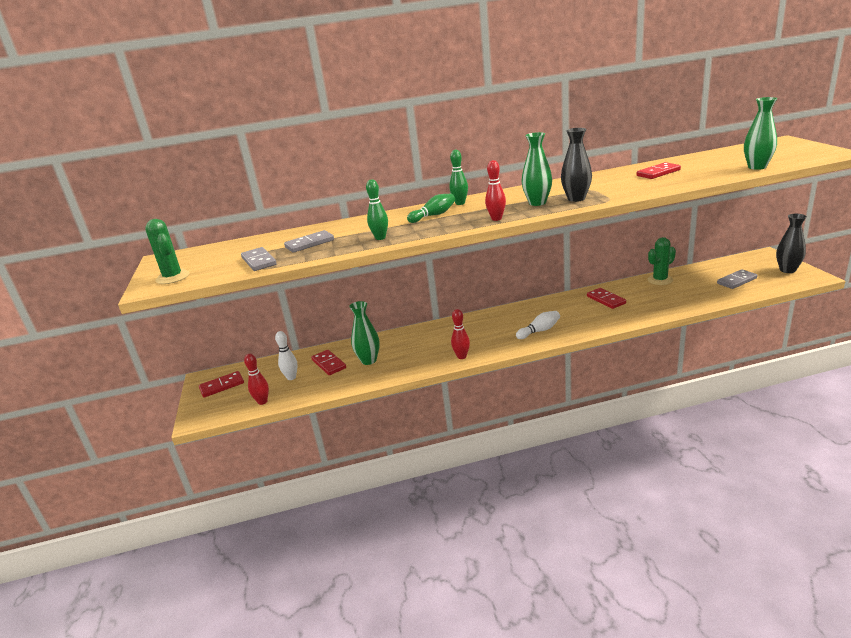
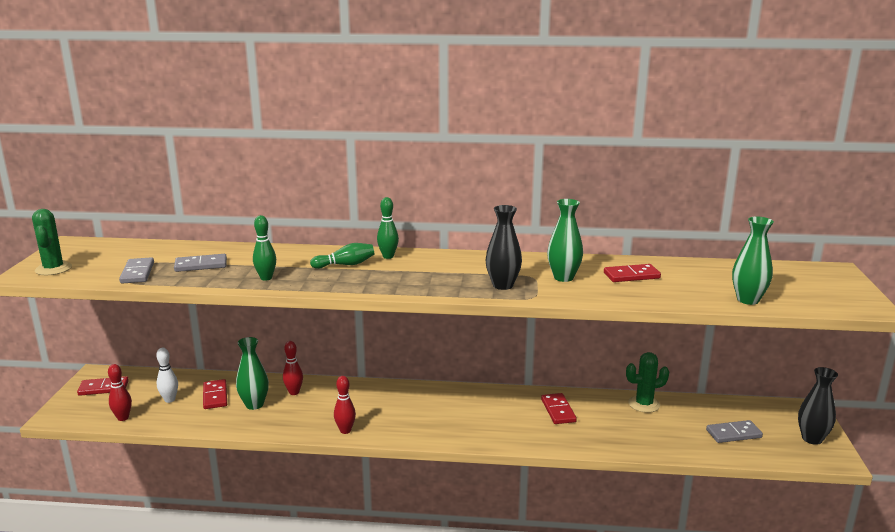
camera: 15 degrees right, 5 degrees down
(496, 219) = (395, 287): red bowling pin -> red bowling pin (294, 392)
(537, 203) = (459, 279): green vase -> green vase (563, 277)
(539, 331) = (451, 426): white bowling pin -> none

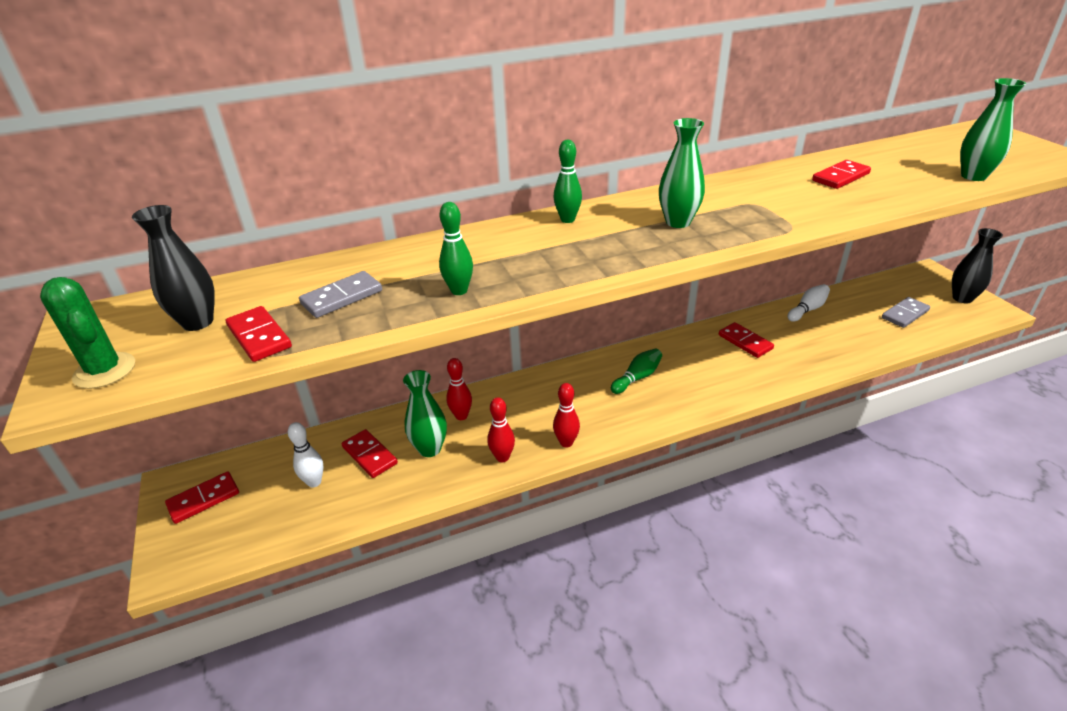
camera: 25 degrees left, 15 degrees up
(123, 418) = (273, 532): red bowling pin -> red bowling pin (502, 457)
(137, 273) = (259, 337): grey domino -> red domino
(345, 265) = (533, 244): green bowling pin -> green bowling pin (637, 378)
(502, 285) = (742, 222): black vase -> black vase (198, 322)
(563, 277) = (784, 196): green vase -> green vase (678, 222)
(644, 404) = (807, 309): green cactus -> white bowling pin

